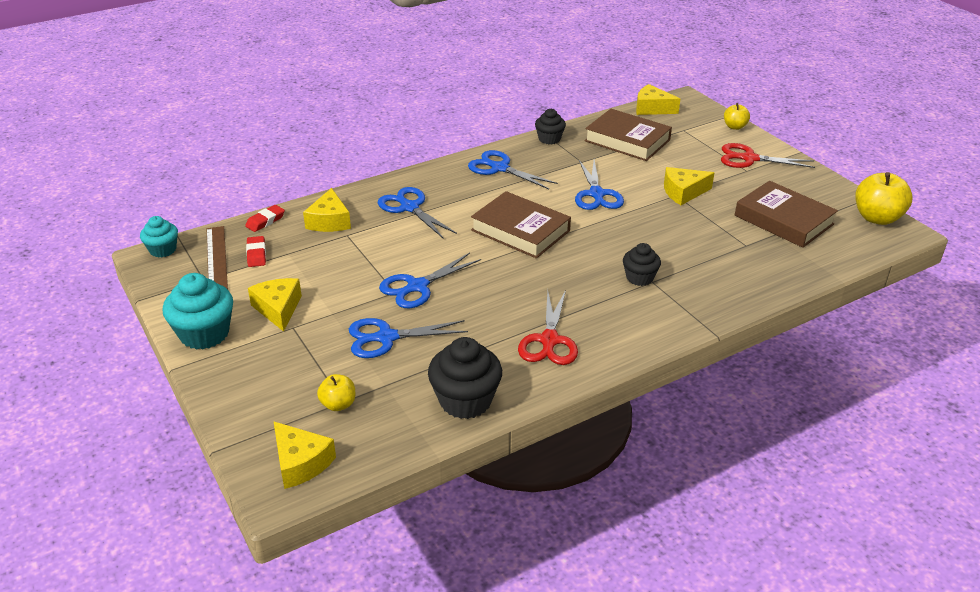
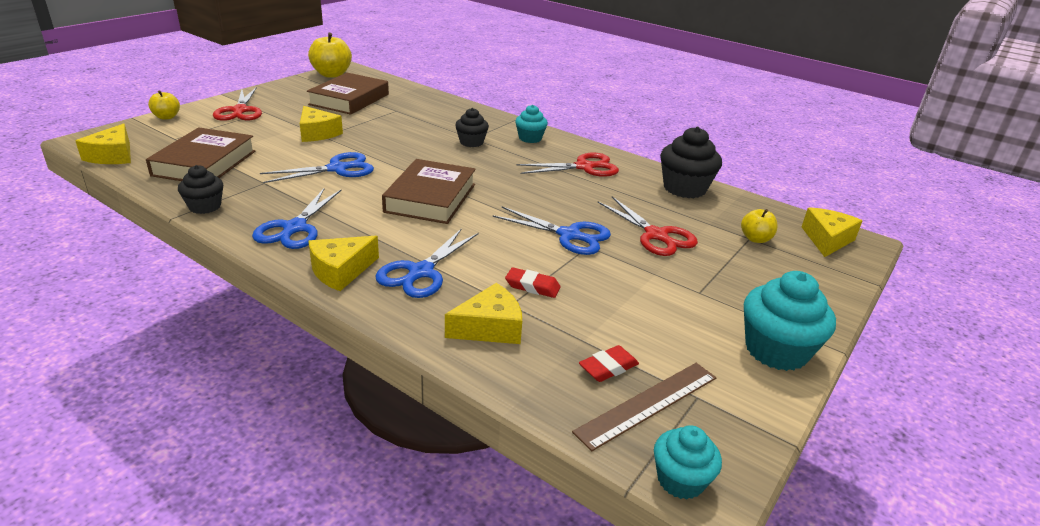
camera: 115 degrees left, 5 degrees down
(265, 221) = (527, 390): red eraser -> red eraser (532, 286)
(278, 309) = (685, 311): yellow cheese -> yellow cheese (341, 271)
(386, 338) = (656, 235): blue scissors -> red scissors
(642, 323) = (530, 138): none -> turquoise cupcake

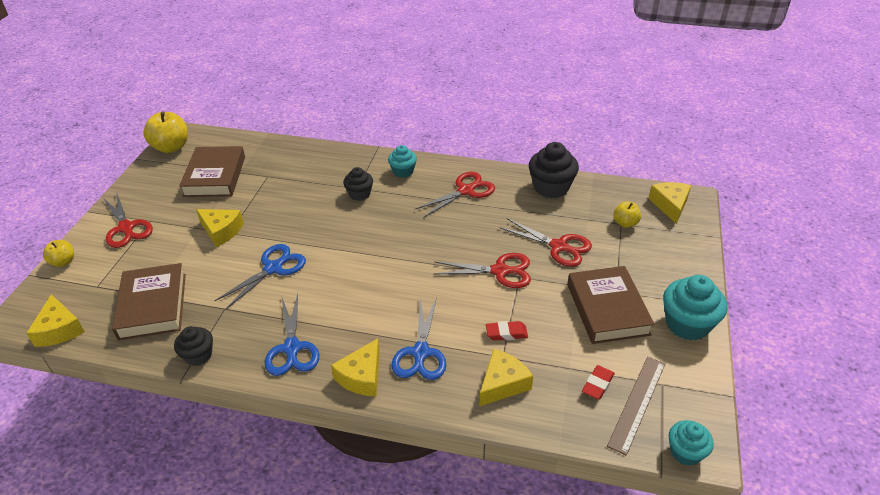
camera: 20 degrees left, 10 degrees up
(430, 198) = (372, 272): brown book -> brown book (607, 309)
(569, 235) = (500, 271): blue scissors -> red scissors

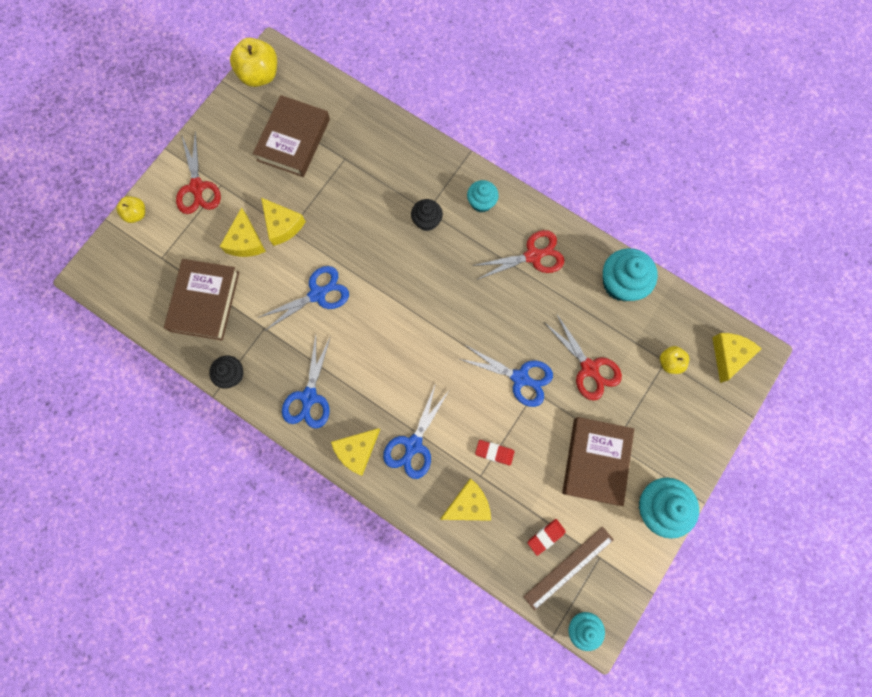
camera: 20 degrees right, 35 degrees up
(59, 329) = (125, 300): yellow cheese -> yellow cheese (246, 241)
(500, 271) = (520, 378): red scissors -> blue scissors
(551, 187) = (621, 283): black cupcake -> turquoise cupcake

